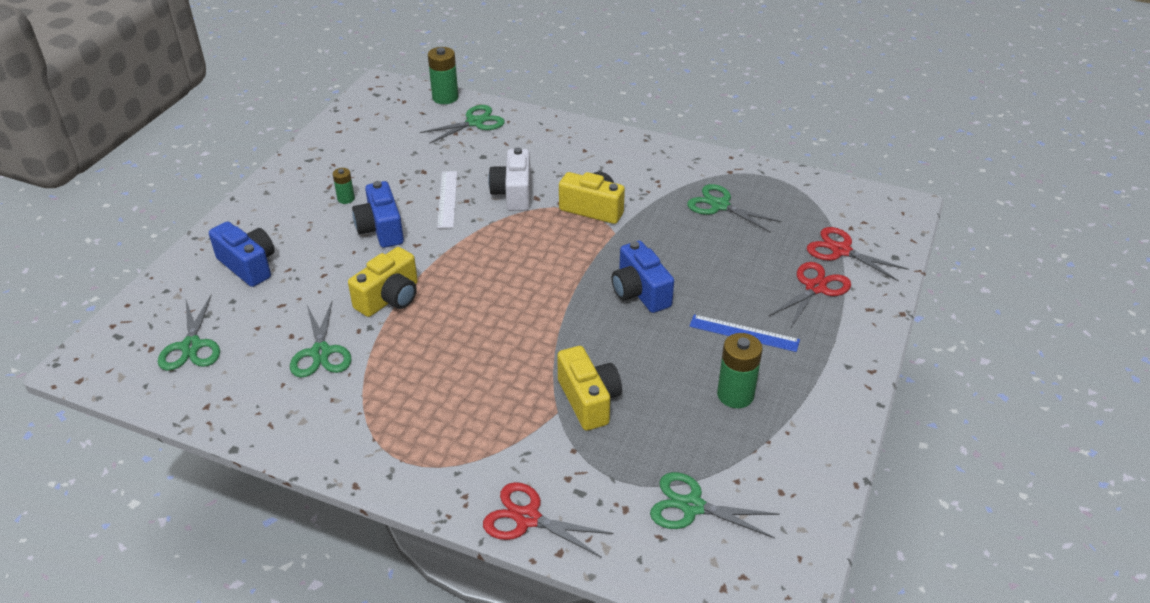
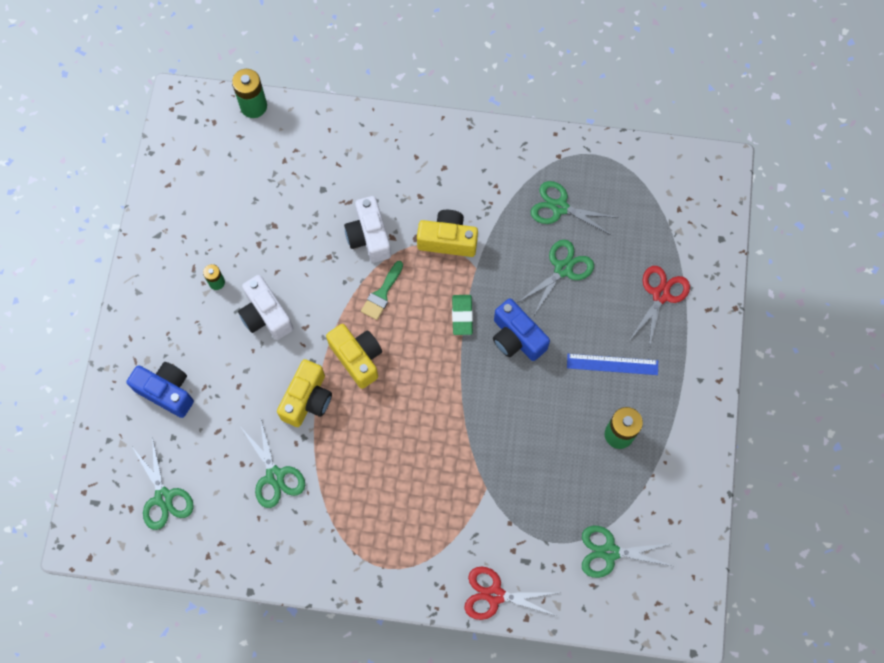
camera: 15 degrees left, 30 degrees up
(381, 229) = (265, 315): blue camera -> white camera
(447, 199) = (311, 259): white ruler -> none
(475, 122) = (297, 139): green scissors -> green scissors (563, 269)
(507, 235) = (382, 294): none -> green brush
(586, 265) = (462, 316): none -> green eraser
(589, 400) = (507, 470): yellow camera -> yellow camera (357, 358)
(841, 250) = (675, 242): red scissors -> none

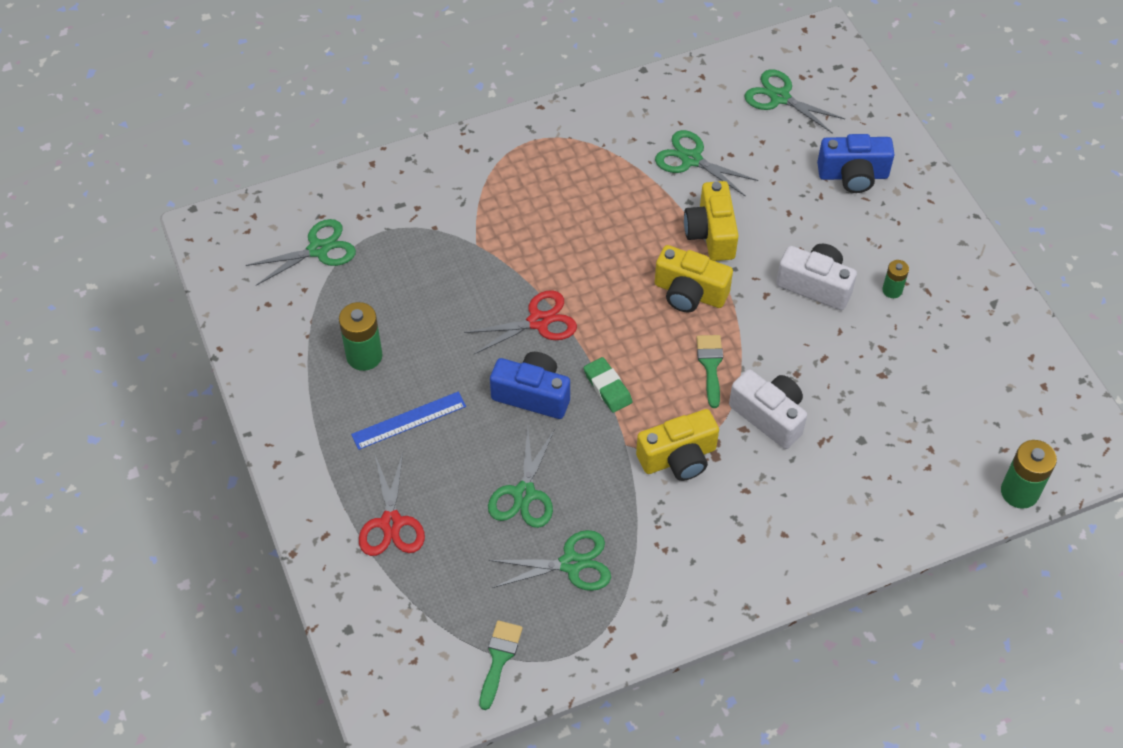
camera: 150 degrees right, 15 degrees down
(495, 595) = (413, 166): red scissors -> red scissors (538, 322)
(636, 173) = (499, 658): none -> green brush

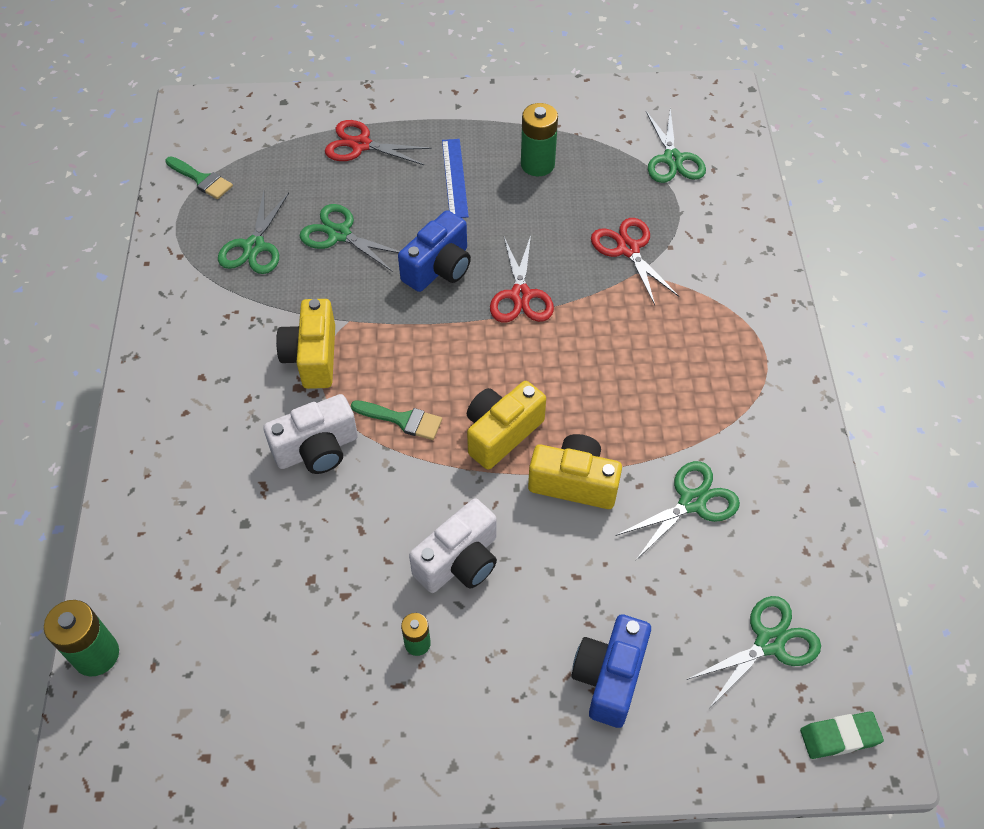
camera: 110 degrees right, 0 degrees up
(449, 257) = (628, 249): none -> red scissors
(607, 387) = (419, 326): green eraser -> green eraser (839, 736)

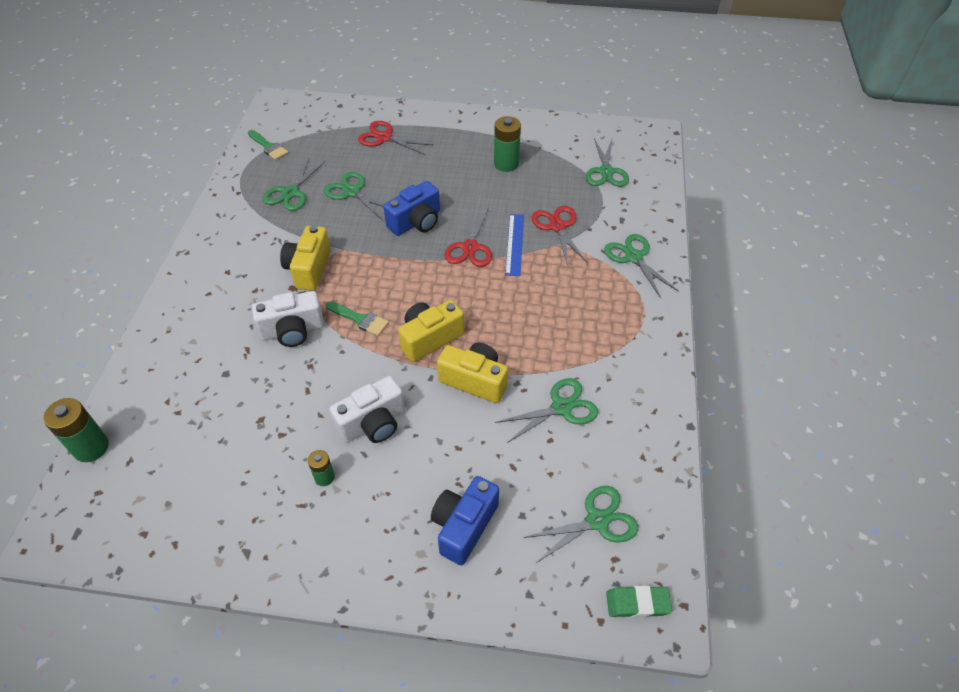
camera: 10 degrees right, 5 degrees down
(455, 178) = (444, 165): blue ruler -> blue ruler (514, 244)
(736, 280) = (634, 257): none -> green scissors

